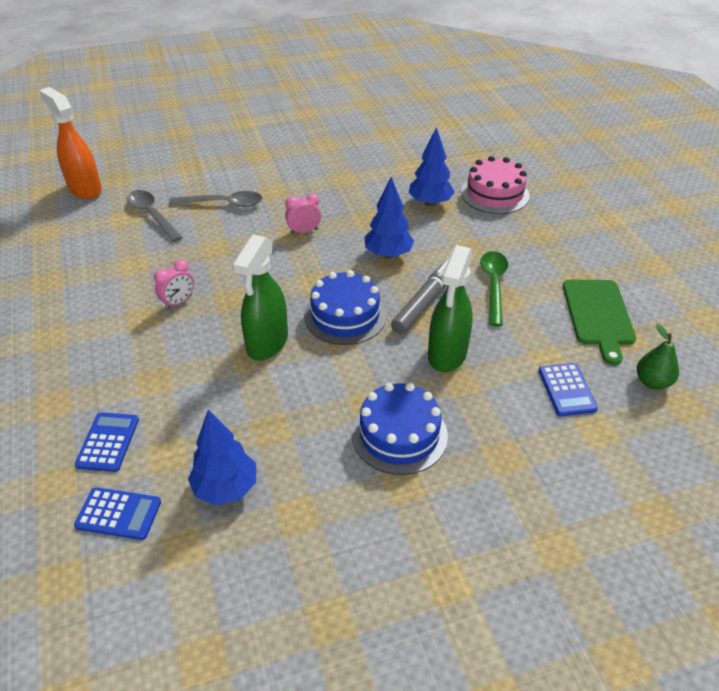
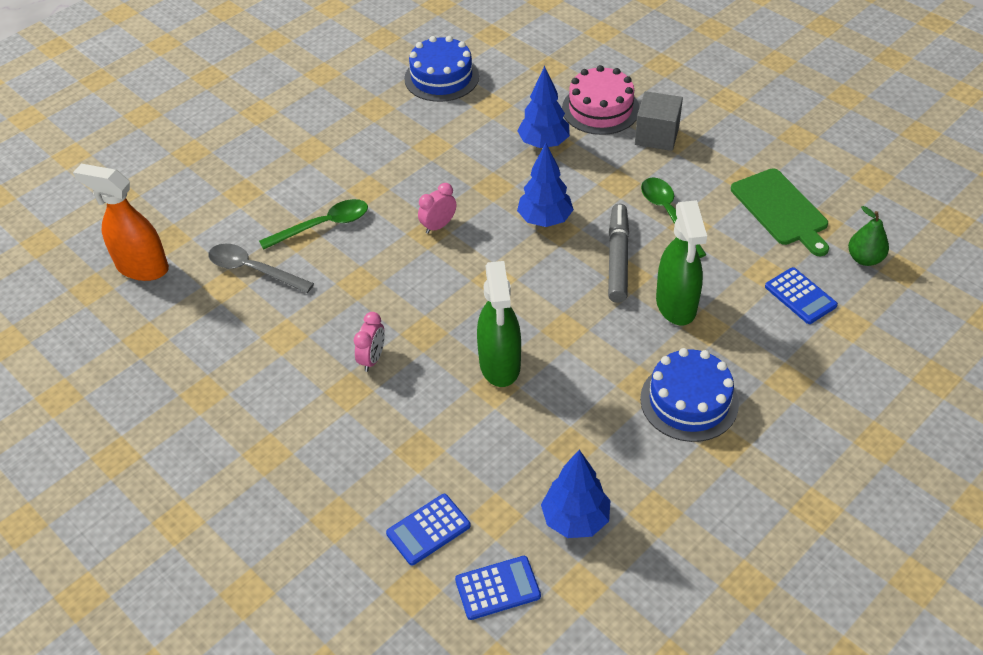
camera: 25 degrees left, 5 degrees up
(108, 442) = (428, 529): blue calculator -> blue calculator turned 105 degrees counterclockwise
(223, 204) = (323, 226): grey spoon -> green spoon
(345, 316) = (553, 304): blue cake -> blue cake (441, 77)
(527, 226) = (657, 136): none -> grey cube

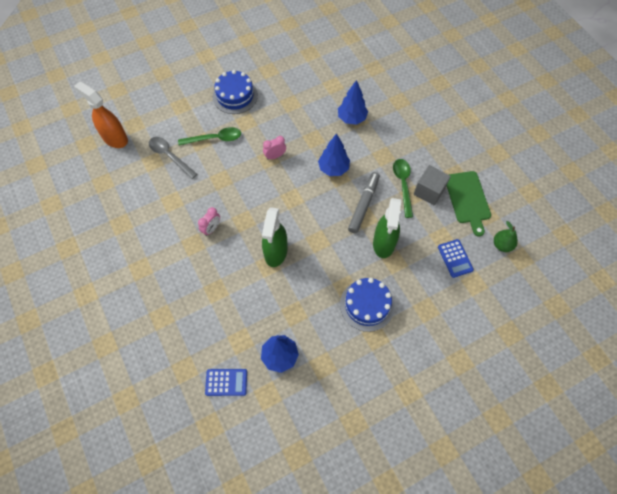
camera: 15 degrees right, 15 degrees up
(428, 529) = (204, 338): blue calculator -> none
(441, 77) = (312, 59): blue cake -> blue cake (235, 96)
(600, 109) = (392, 104): pink cake -> none
(657, 136) = (417, 130): grey cube -> grey cube (429, 191)

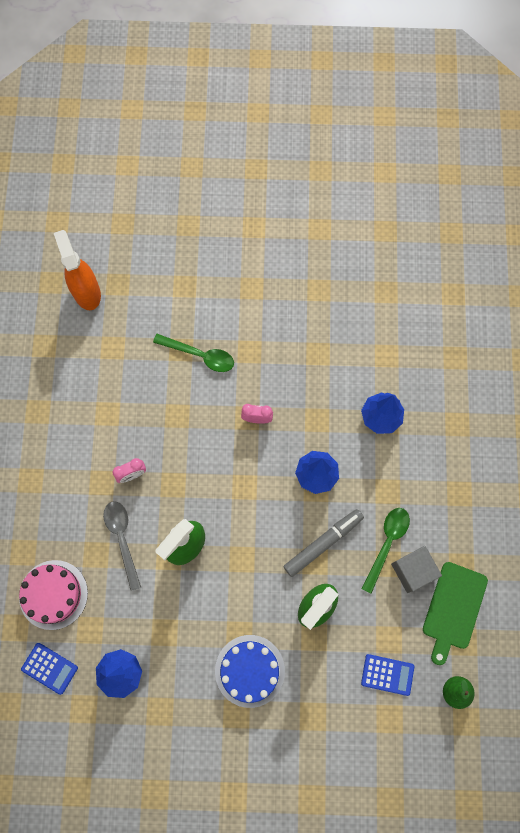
camera: 30 degrees right, 10 degrees up
(170, 156) = (136, 351): grey spoon -> grey spoon (122, 539)
(200, 332) = (53, 594): none -> pink cake
(235, 96) = (256, 306): blue cake -> none
(455, 258) = (387, 674): blue calculator -> blue calculator turned 90 degrees counterclockwise

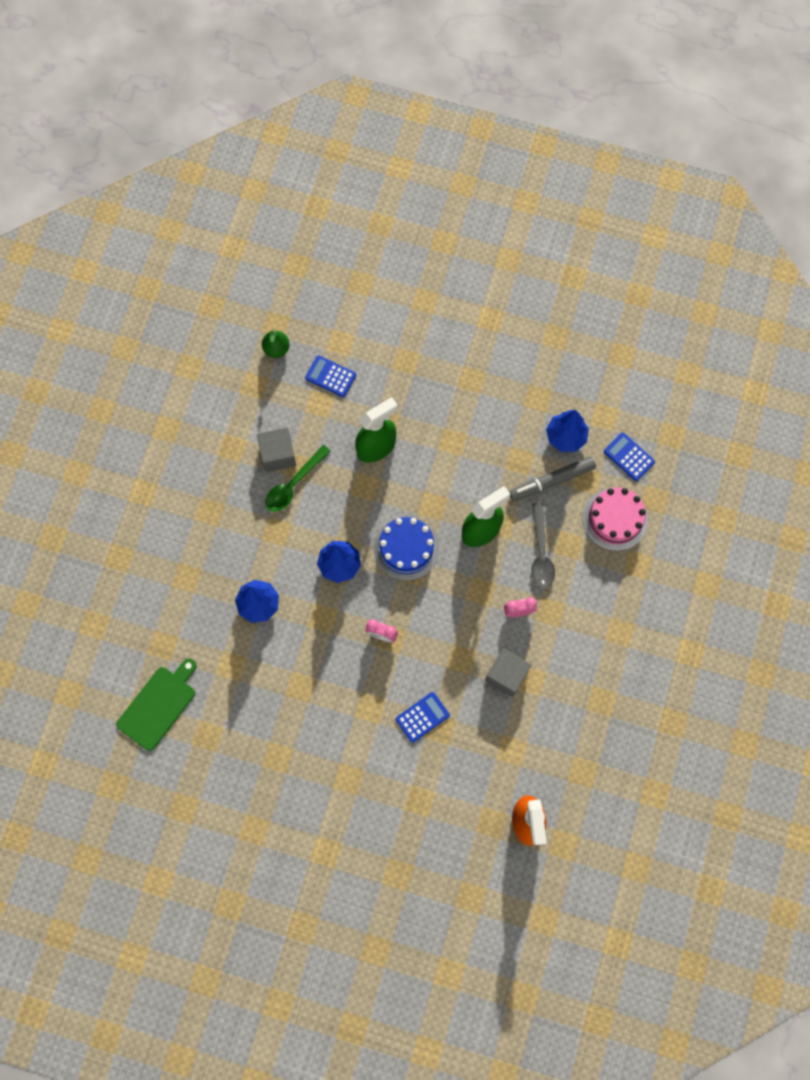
camera: 165 degrees left, 0 degrees up
(131, 412) = (506, 675): none -> grey cube
(200, 355) = (422, 717): green spoon -> blue calculator
(249, 670) = (450, 410): blue cake -> blue cake (406, 548)
(323, 543) = (352, 500): grey marker -> grey marker (551, 481)
(453, 608) = (253, 414): green cutting board -> green cutting board (158, 705)

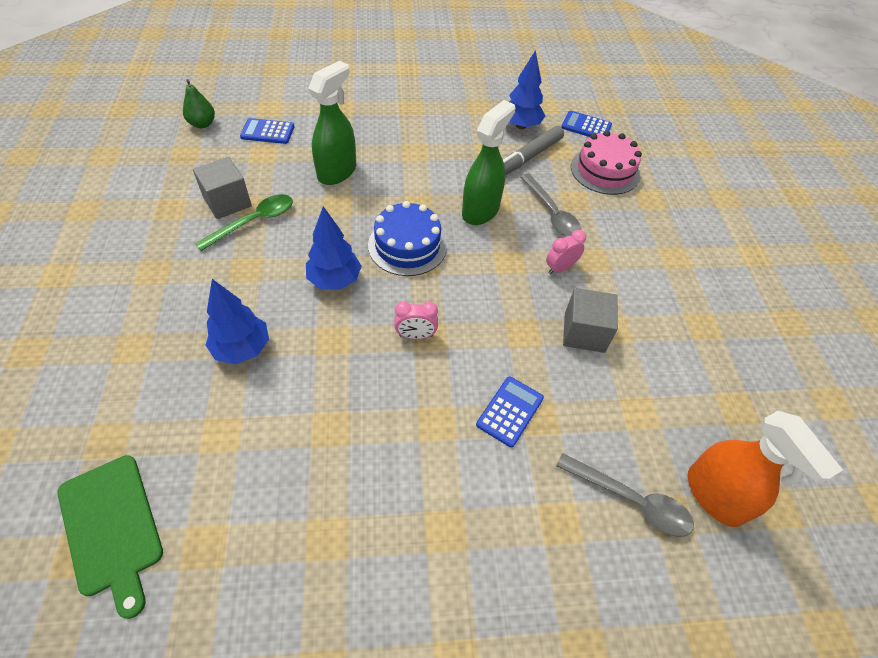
camera: 25 degrees left, 20 degrees down
(158, 705) = (112, 527): green cutting board -> green cutting board turned 135 degrees clockwise
(294, 484) = (254, 222): green spoon -> green spoon turned 150 degrees counterclockwise
(471, 804) = (631, 500): none -> grey spoon

